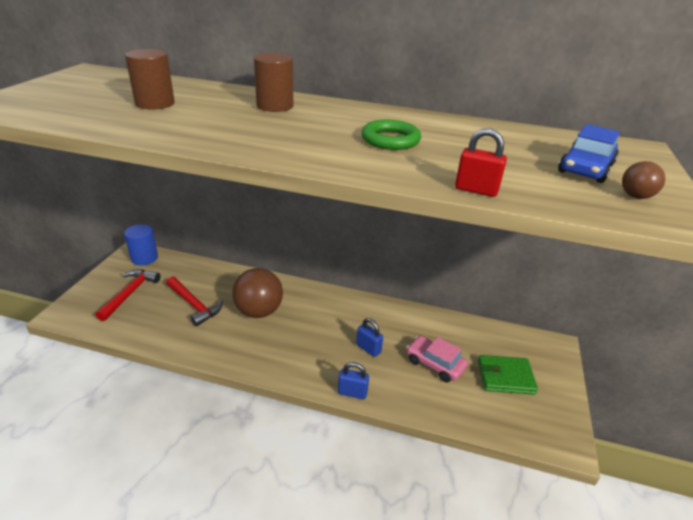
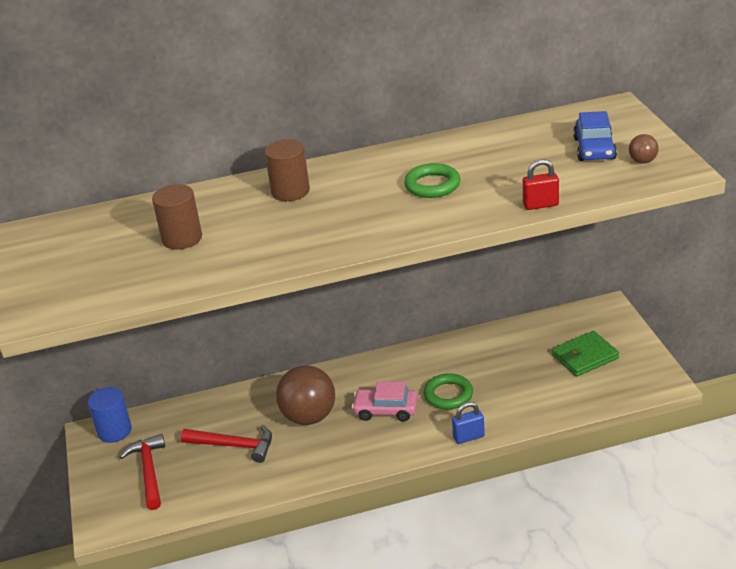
camera: 25 degrees left, 0 degrees up
(368, 348) = (448, 395): blue padlock -> green ring
(434, 364) = (518, 377): pink car -> pink car (386, 410)

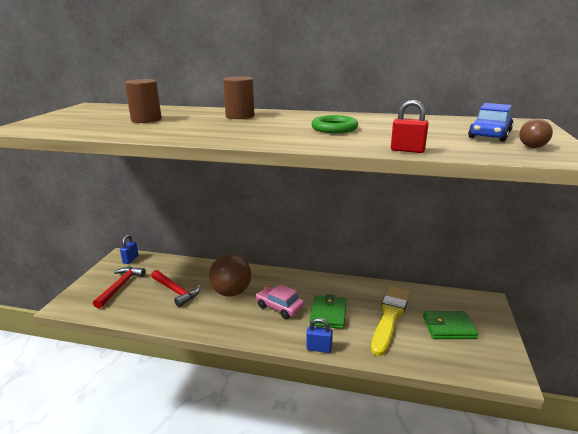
camera: 25 degrees right, 10 degrees down
(114, 431) = (130, 259): blue cylinder -> blue padlock
(448, 395) = (328, 314): green ring -> green wallet
(517, 369) = (390, 316): none -> yellow brush

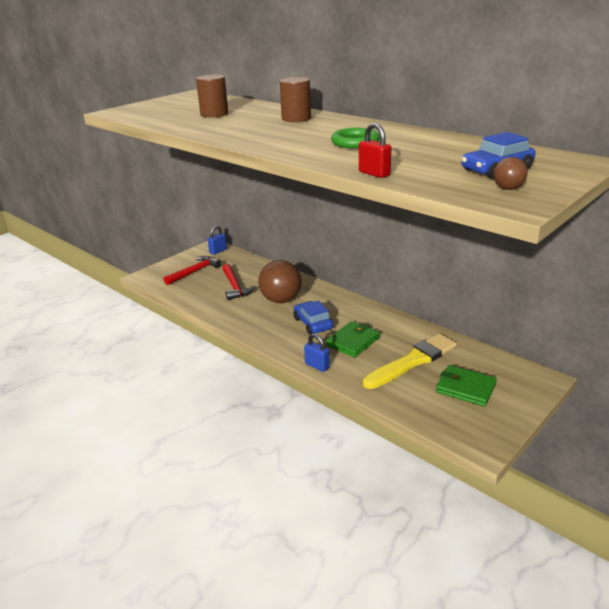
camera: 30 degrees right, 5 degrees up
(279, 307) = (313, 323): pink car -> blue car

